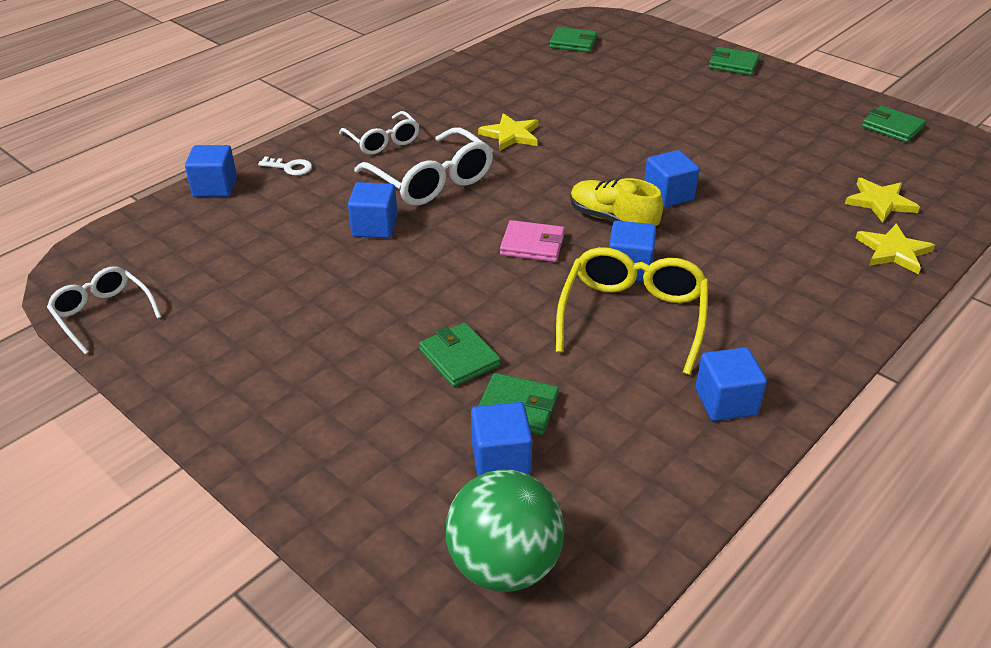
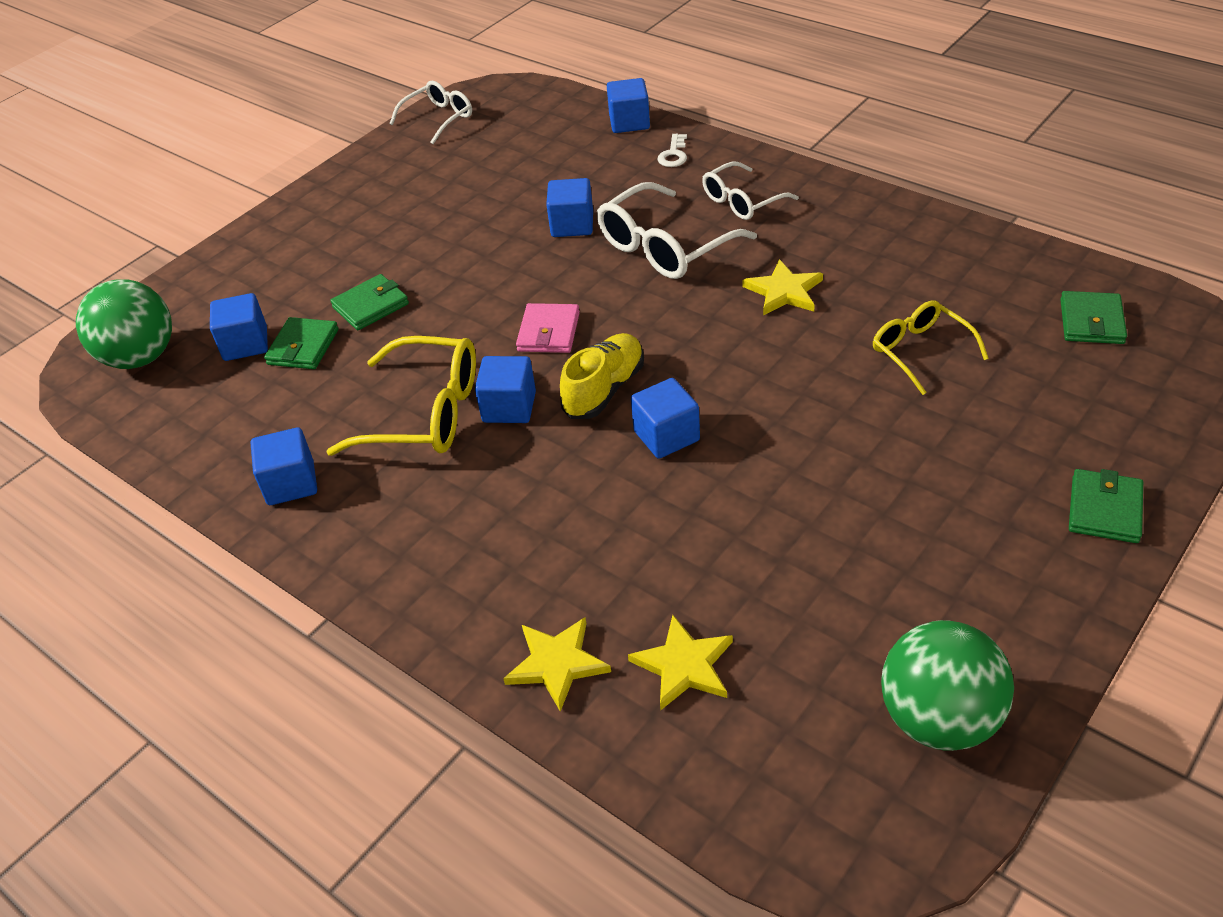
camera: 90 degrees right, 5 degrees up
(590, 95) = (920, 351): none -> yellow glasses
(892, 127) = (939, 719): green wallet -> green ball

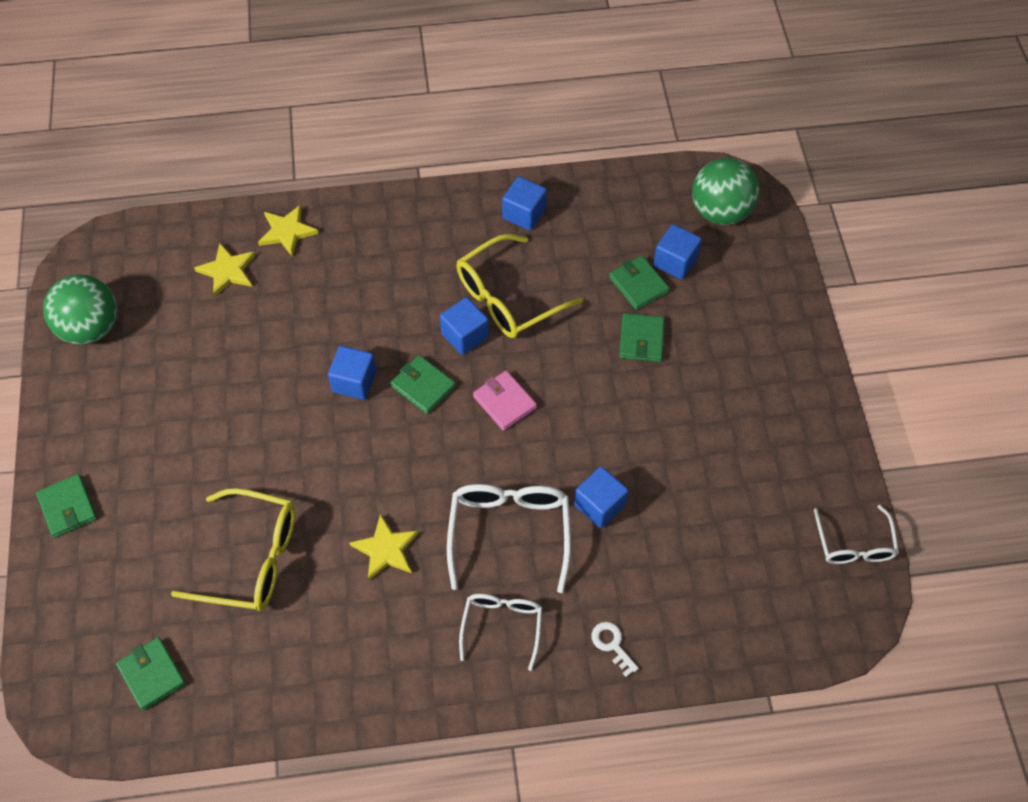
camera: 130 degrees right, 15 degrees up
(604, 389) = (423, 386): yellow shoe -> green wallet
(629, 122) = (694, 661): blue cube -> none
(920, 351) = (252, 559): yellow glasses -> yellow glasses, size x1.59

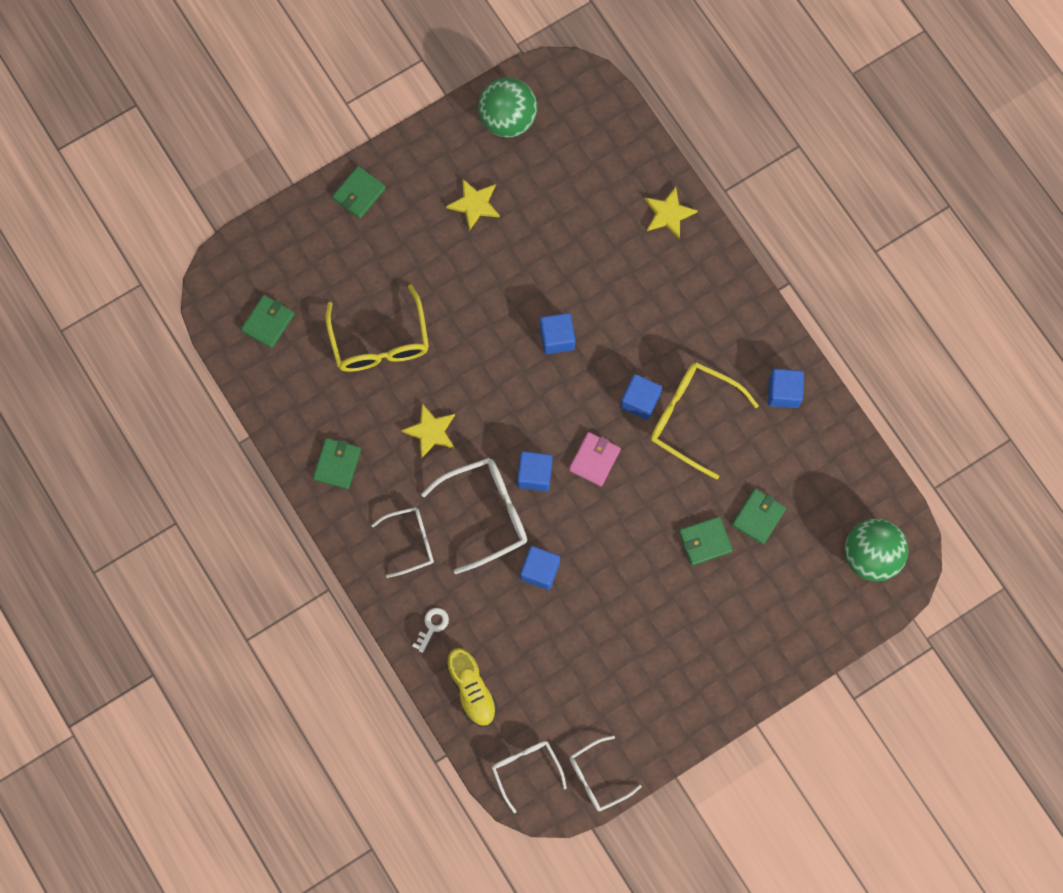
camera: 65 degrees right, 15 degrees up
(227, 271) = (608, 189): yellow star -> yellow star (474, 204)
(423, 386) = (578, 391): green wallet -> green wallet (337, 464)
(675, 262) = (797, 538): blue cube -> blue cube (534, 475)
(704, 633) = (472, 689): none -> yellow shoe
(818, 614) = (526, 769): none -> white glasses

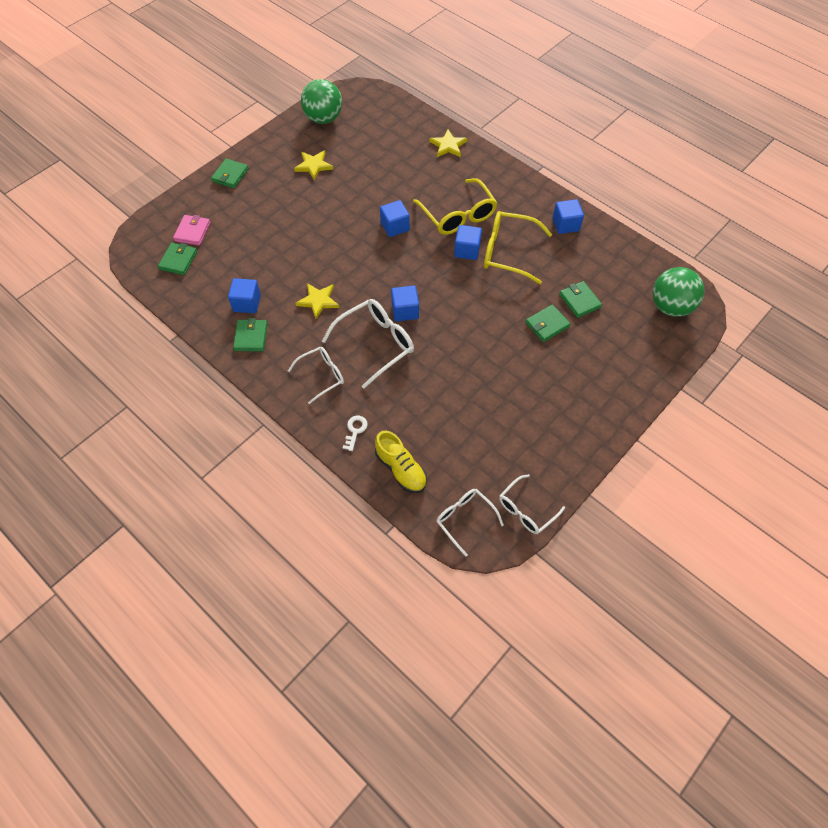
camera: 15 degrees left, 15 degrees down
(380, 342) = (266, 255): yellow glasses -> yellow glasses (458, 215)
(540, 570) = (429, 372): blue cube -> blue cube (247, 303)
(594, 460) = (446, 292): pink wallet -> pink wallet (192, 232)
(758, 517) = (579, 301): green wallet -> green wallet turned 45 degrees counterclockwise

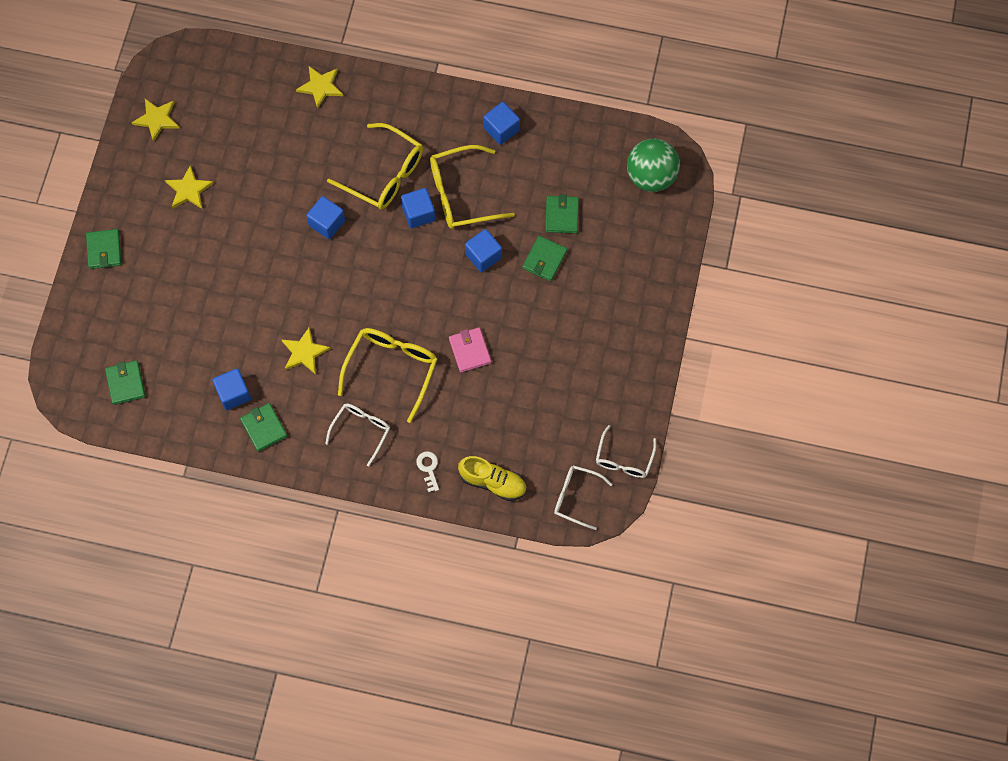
camera: 30 degrees left, 10 degrees up
(192, 232) = (115, 342): pink wallet -> pink wallet (469, 351)
(323, 118) = (157, 119): green ball -> yellow star
(376, 343) = (392, 369): white glasses -> yellow glasses
(405, 311) = (398, 317): blue cube -> blue cube (483, 256)
(579, 301) = (561, 215): green wallet -> green wallet turned 60 degrees clockwise

